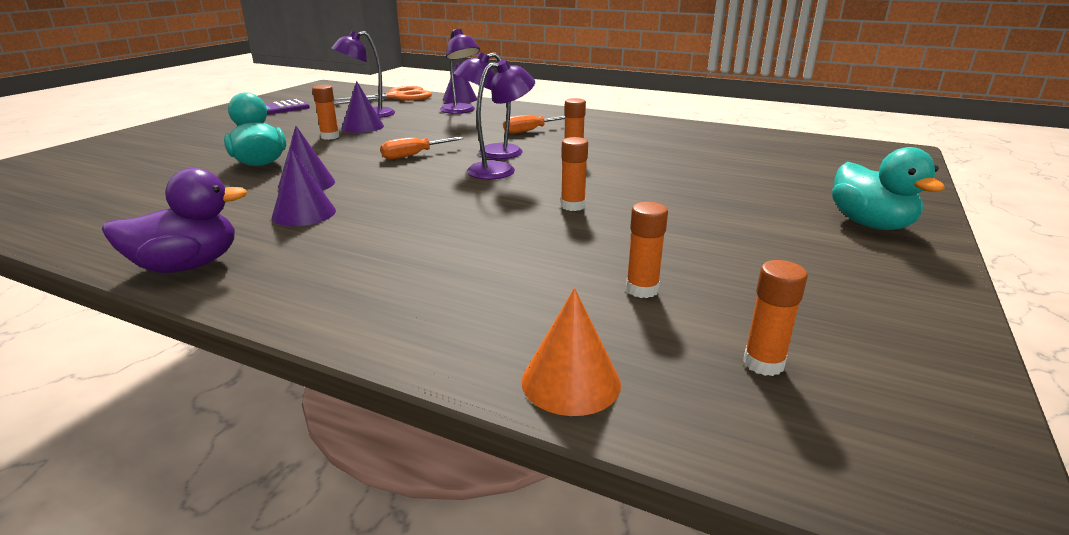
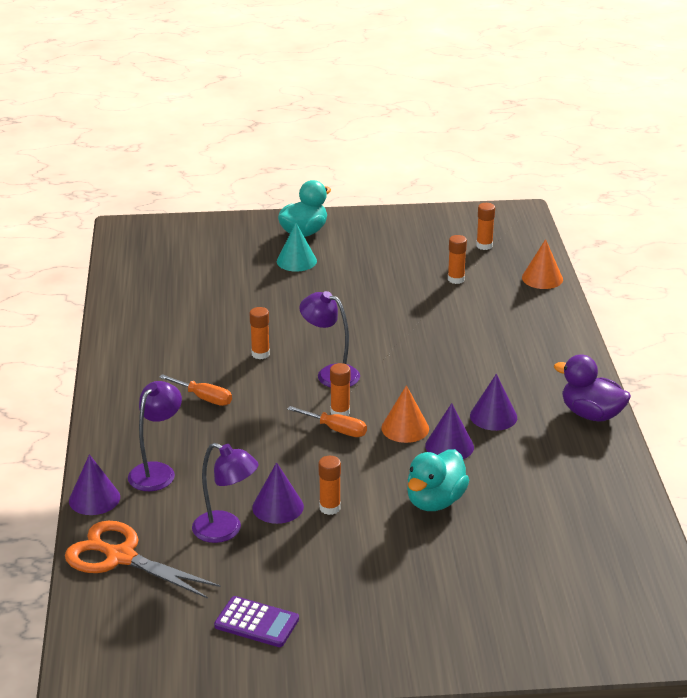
camera: 120 degrees left, 5 degrees up
(366, 176) = (405, 428): none -> orange cone
(491, 153) = (294, 393): purple lamp -> none
(572, 206) = (372, 324): orange glue stick -> orange glue stick (340, 412)
(775, 203) = (296, 261): none -> turquoise cone

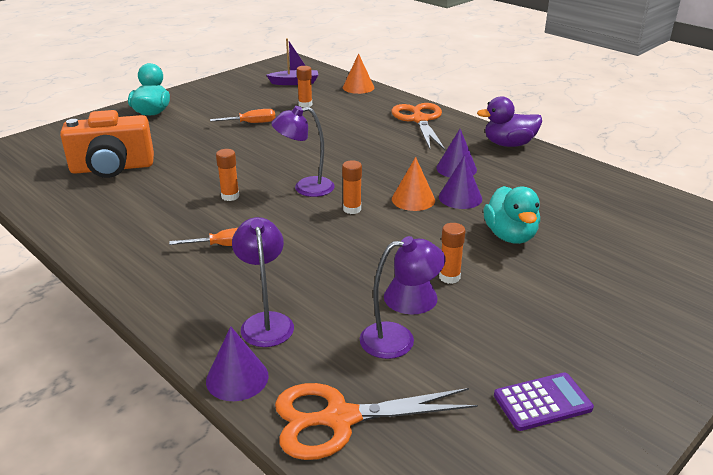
camera: 40 degrees left, 0 degrees up
(204, 284) = (112, 168): none -> orange camera
(296, 261) = (171, 130): turquoise cone -> none
(336, 430) = (367, 221): orange screwdriver -> orange screwdriver (252, 123)
(484, 246) = (294, 82): orange glue stick -> purple boat
(544, 346) = (420, 120): none -> orange scissors

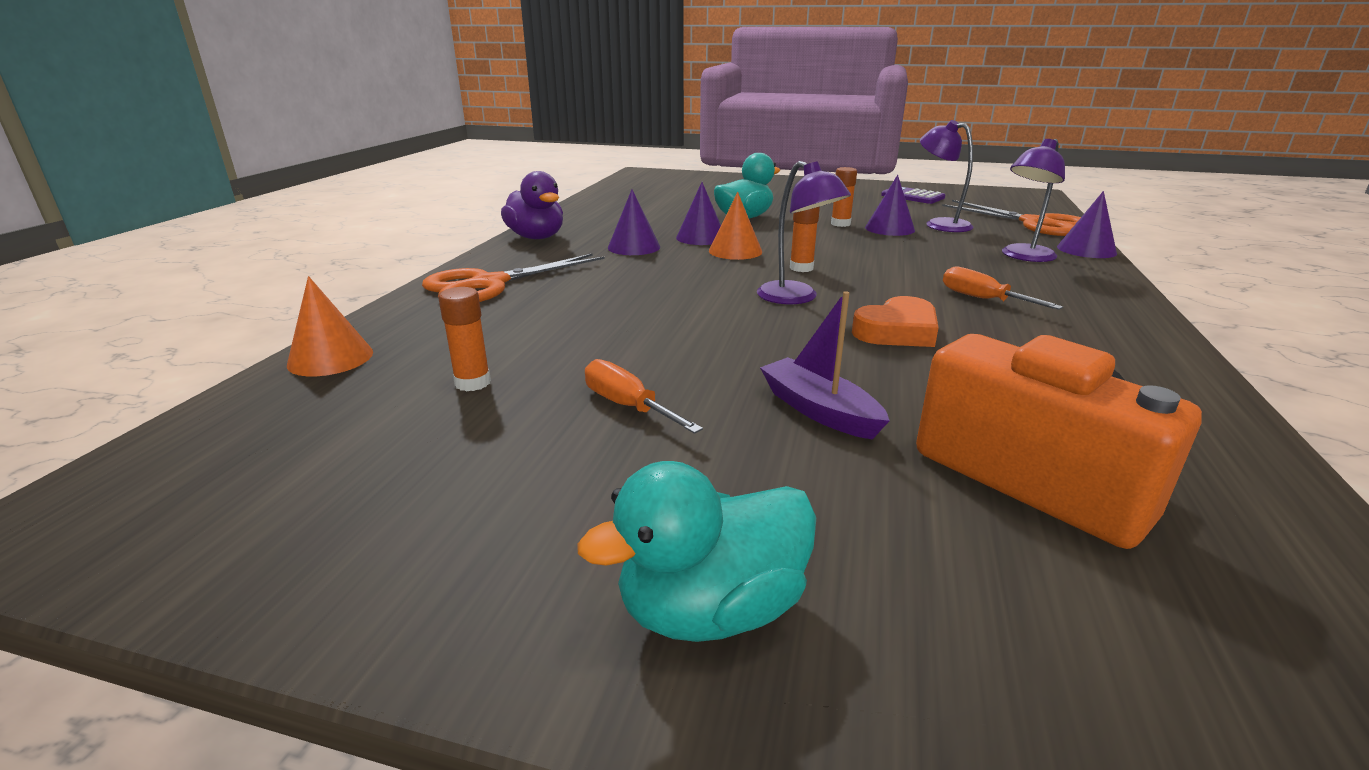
camera: 120 degrees left, 5 degrees down
(230, 196) = (897, 331): orange glue stick -> orange heart
(294, 82) = (306, 442): purple boat -> purple boat (819, 410)

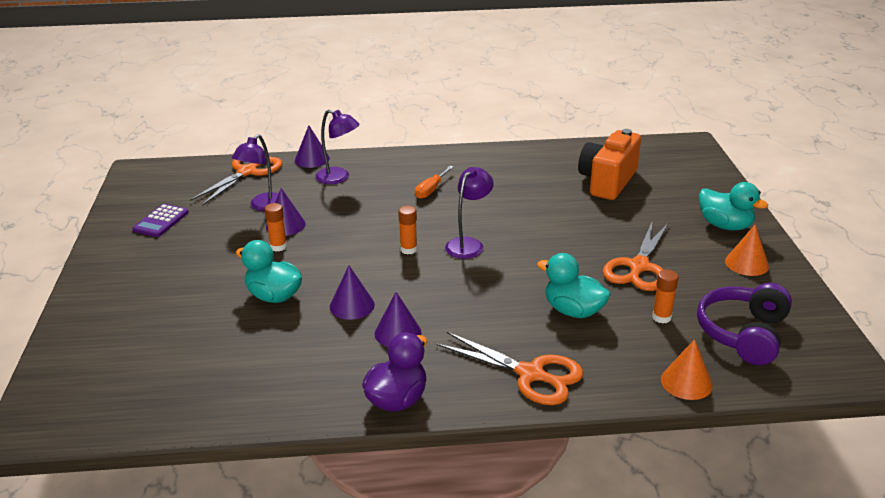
camera: 110 degrees left, 5 degrees up
(327, 443) = (743, 334): none -> purple headphones
(569, 327) = (573, 311): none -> turquoise duck
(628, 406) = (639, 267): orange screwdriver -> orange scissors
(735, 251) = (382, 282): orange cone -> orange cone (746, 263)
(819, 410) = (599, 222): purple boat -> none
(897, 331) = (497, 211): orange heart -> none

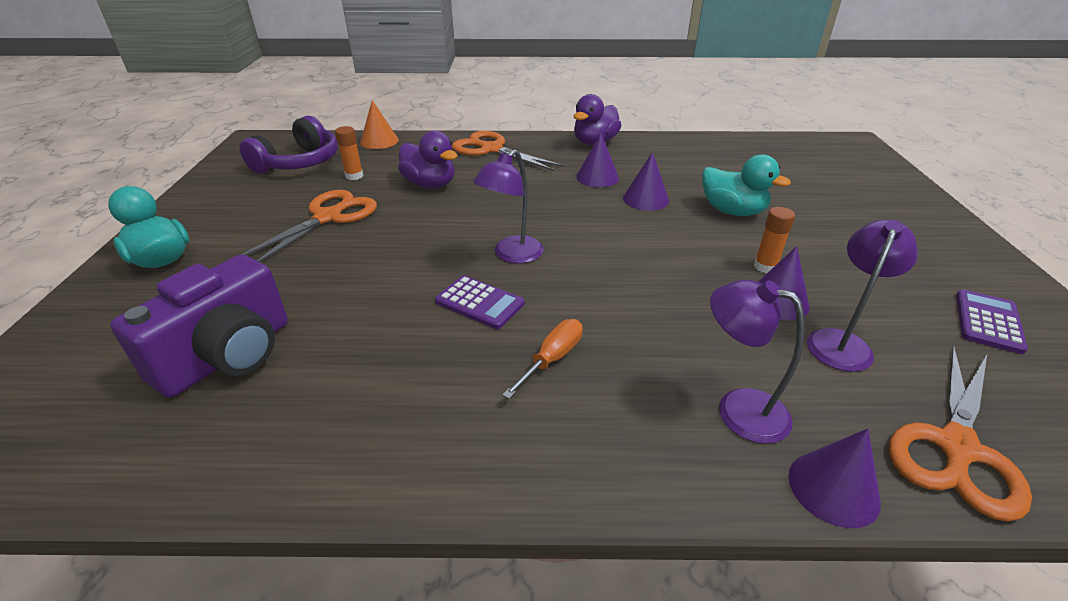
camera: 175 degrees left, 5 degrees up
(408, 249) = (590, 252): orange glue stick -> none
(481, 213) = (479, 303): none -> purple calculator
(573, 311) = (430, 184): turquoise duck -> purple duck
(607, 181) = (228, 356): orange camera -> purple camera
(746, 263) = (208, 214): orange cone -> none

